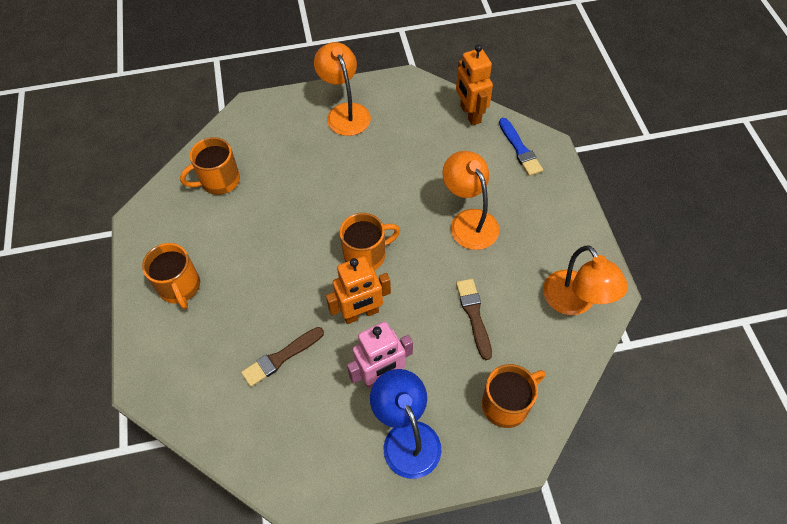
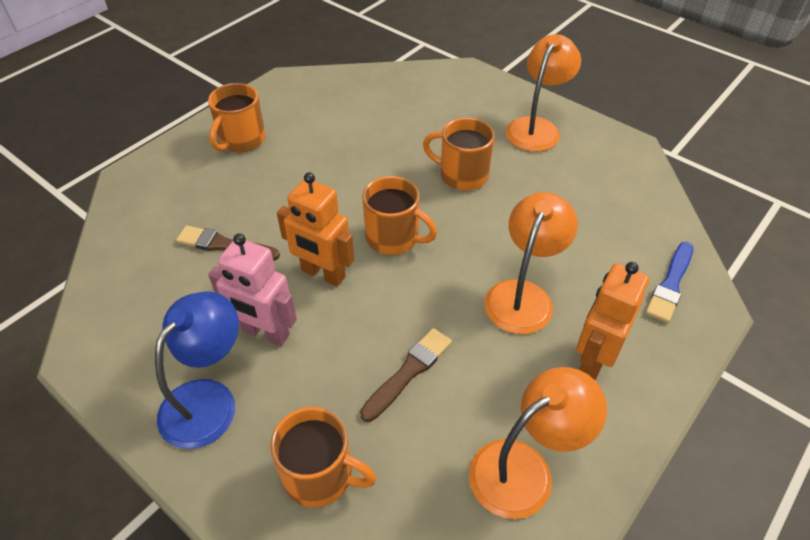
camera: 50 degrees right, 10 degrees down
(219, 181) = (369, 99): orange mug -> orange mug (462, 175)
(470, 114) = (658, 215): orange robot -> orange robot (594, 359)
(574, 302) = (525, 468): orange lamp -> orange lamp turned 150 degrees counterclockwise

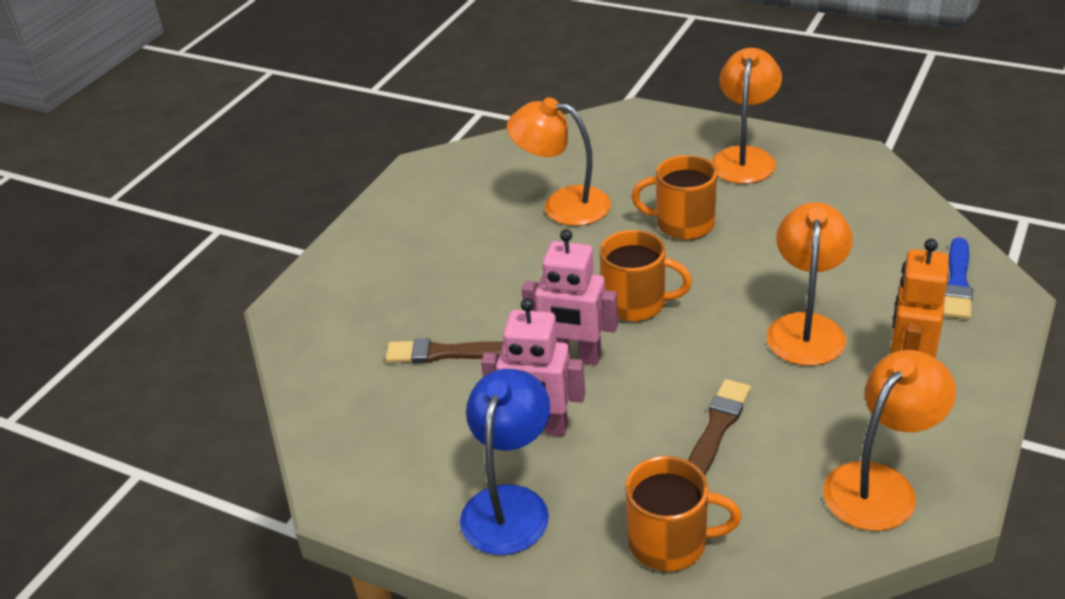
camera: 10 degrees left, 10 degrees down
(241, 140) = (403, 241): orange mug -> none
(323, 274) = (574, 356): orange robot -> pink robot
(376, 136) = (563, 204): none -> orange lamp

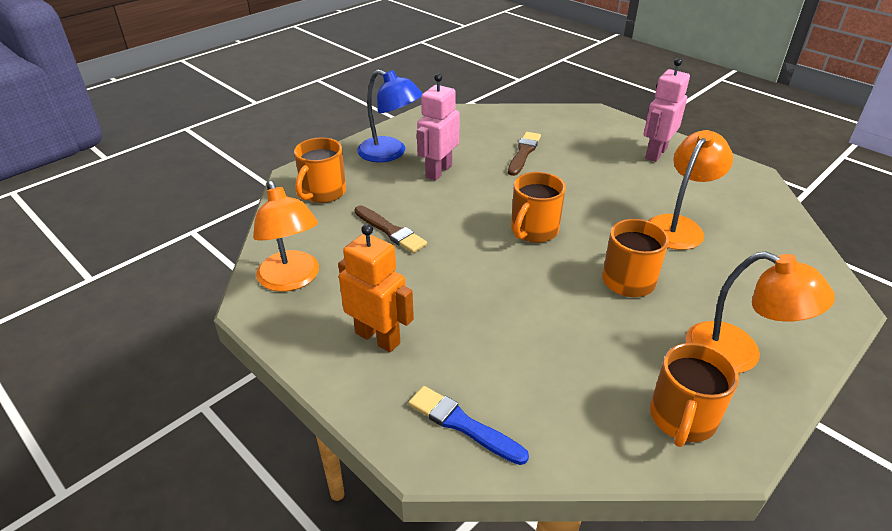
camera: 105 degrees right, 0 degrees up
(574, 356) = (492, 194): pink robot -> pink robot (655, 153)
(806, 328) = (459, 302): orange lamp -> none
(844, 177) = (682, 419): none -> orange mug

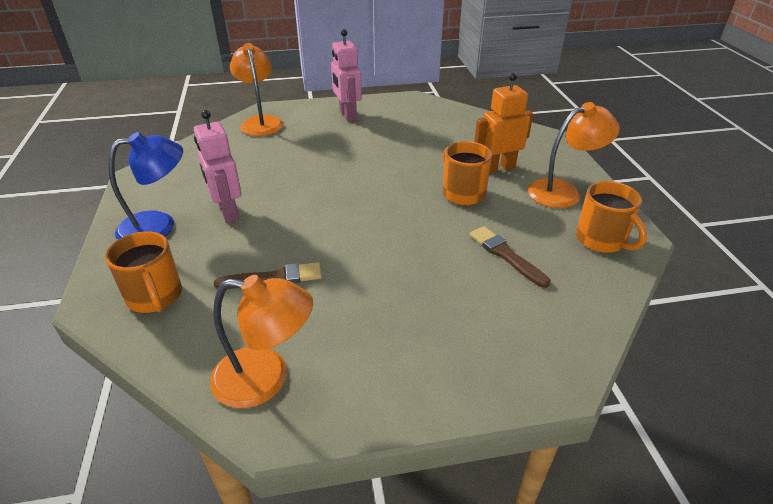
camera: 55 degrees left, 0 degrees up
(378, 338) = (407, 350): orange robot -> orange robot (498, 168)
(463, 424) = (544, 344): blue brush -> none
(523, 153) = (267, 161): brown brush -> brown brush (506, 255)
(533, 231) = (366, 204): orange mug -> none
(679, 226) = (431, 148): orange lamp -> orange lamp (260, 122)

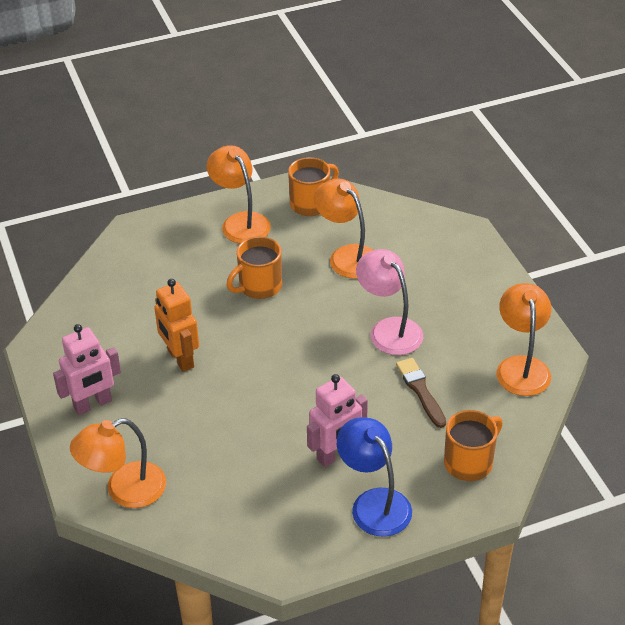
camera: 100 degrees left, 5 degrees up
(376, 269) = (389, 329): none -> pink lamp
(498, 168) = (205, 264): orange robot -> orange robot (180, 359)
(506, 255) = (347, 256): brown brush -> orange lamp

